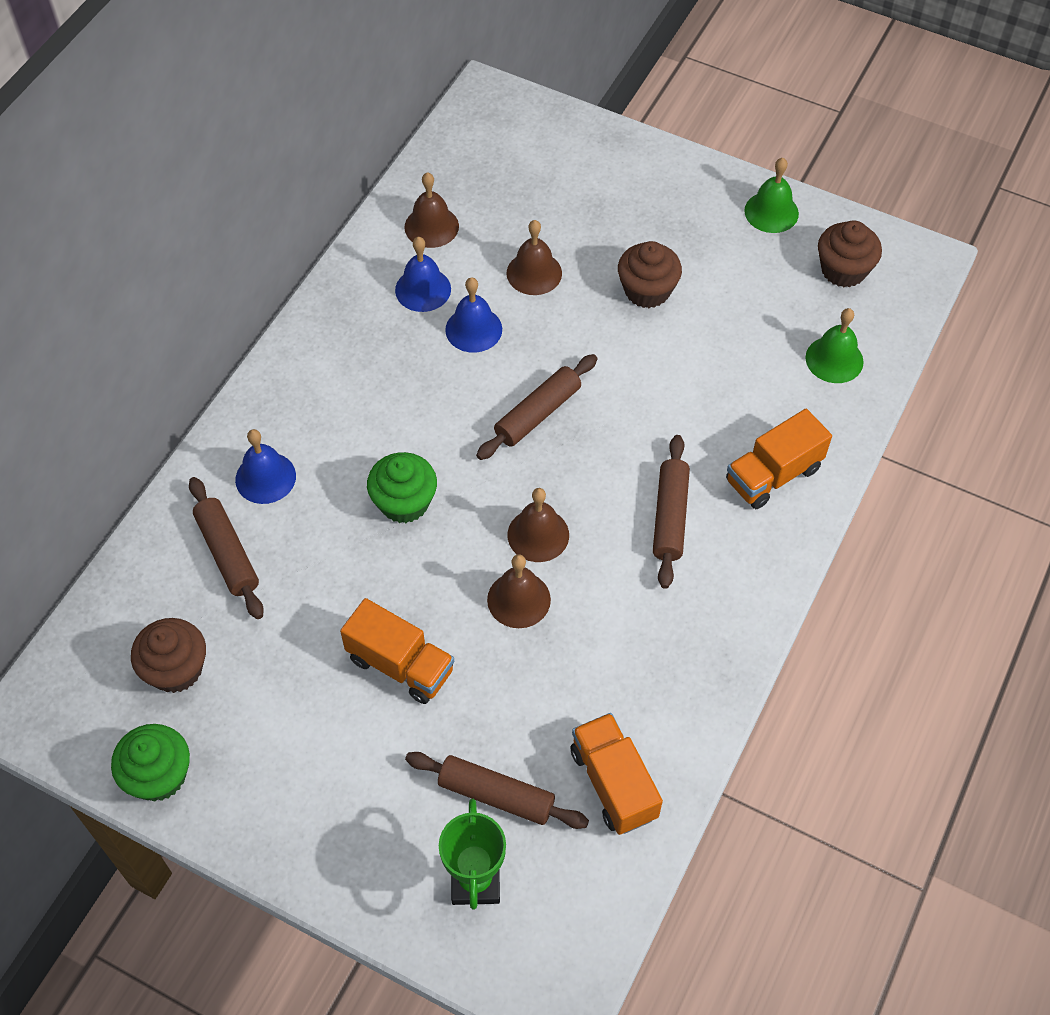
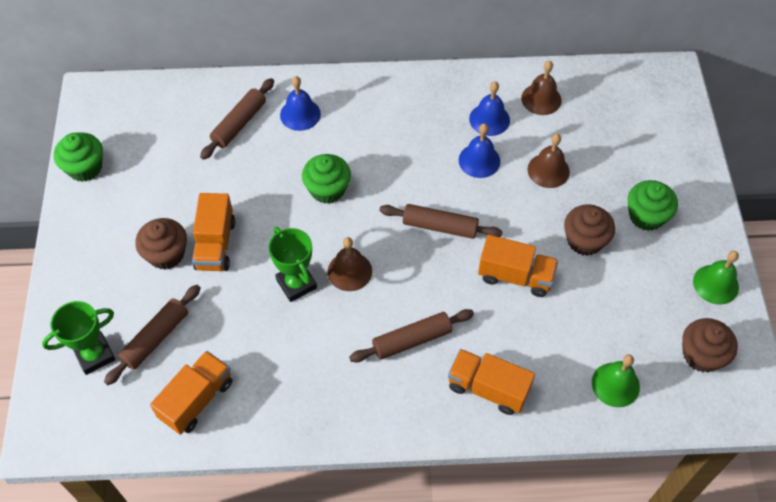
camera: 60 degrees right, 0 degrees up
(176, 669) = (153, 140): brown cupcake -> brown cupcake (166, 254)
(496, 795) = (155, 338): brown rolling pin -> brown rolling pin turned 45 degrees clockwise
(518, 599) = (296, 284): brown bell -> green trophy
(650, 376) = (515, 276): none -> orange truck
(653, 221) = (646, 216): none -> green cupcake

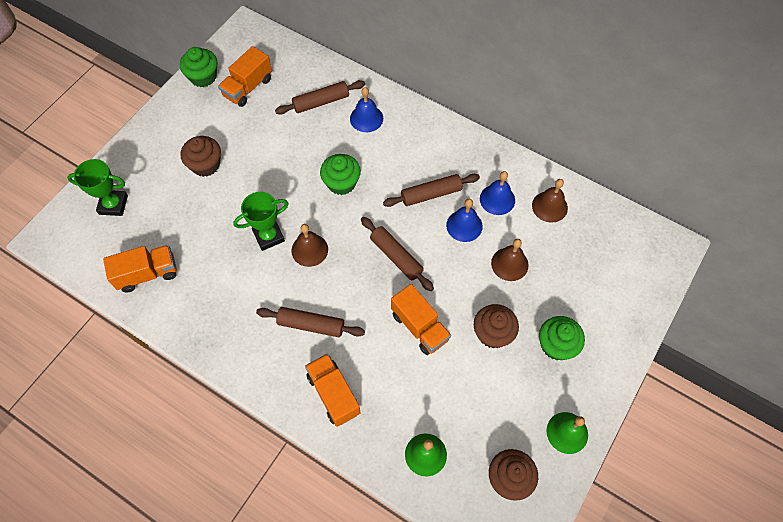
camera: 35 degrees right, 5 degrees up
(155, 338) = (156, 217): brown rolling pin -> brown rolling pin (431, 194)
(215, 244) = (240, 177): orange truck -> orange truck (248, 87)
(296, 284) = (268, 236): green trophy -> green trophy turned 60 degrees clockwise

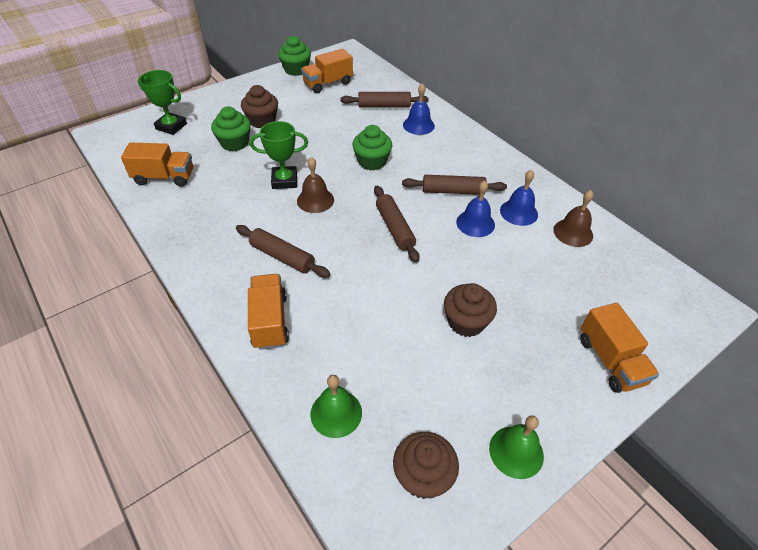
camera: 20 degrees right, 15 degrees down
(420, 327) = (389, 291): orange truck -> orange truck (610, 361)
(509, 264) = (510, 267): brown bell -> none
(556, 345) = (536, 356): green cupcake -> green cupcake (235, 143)

